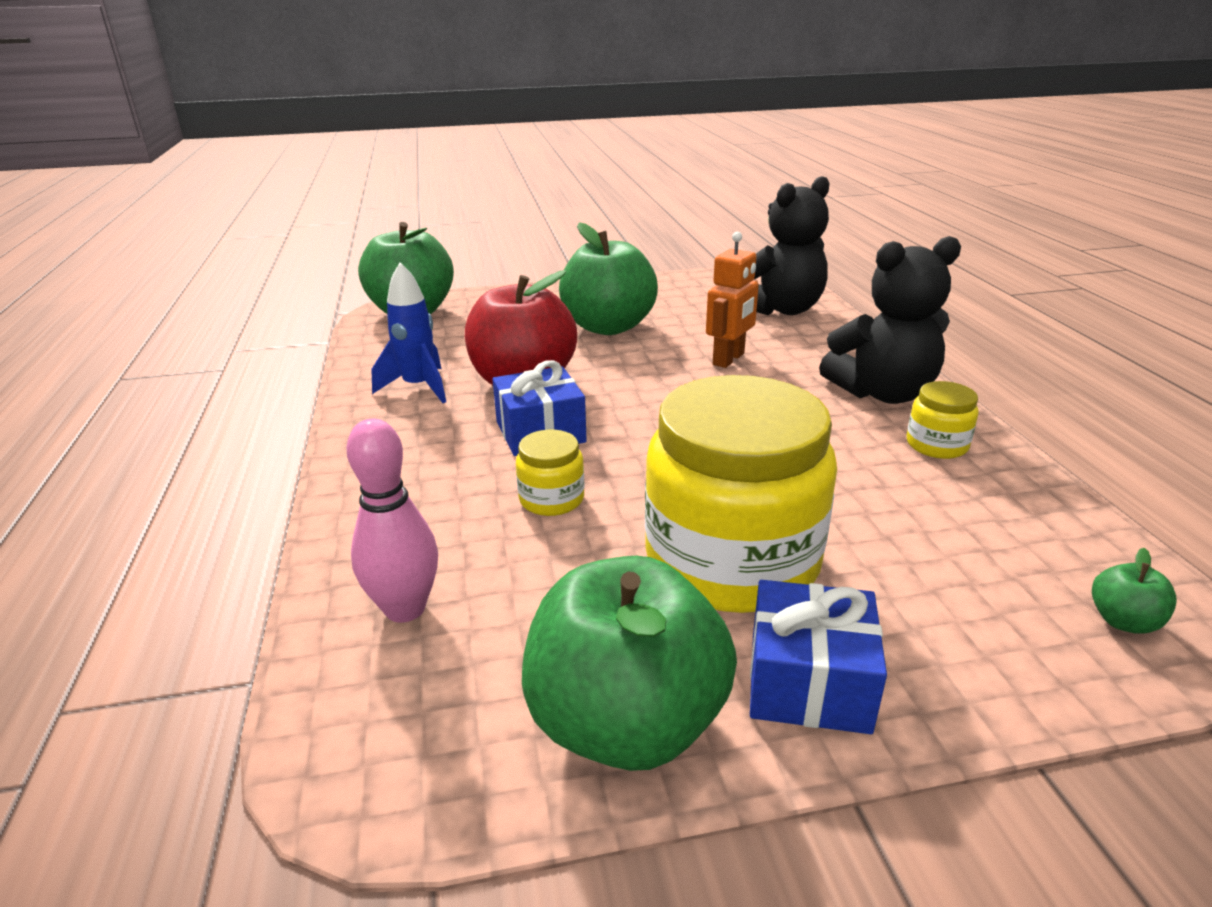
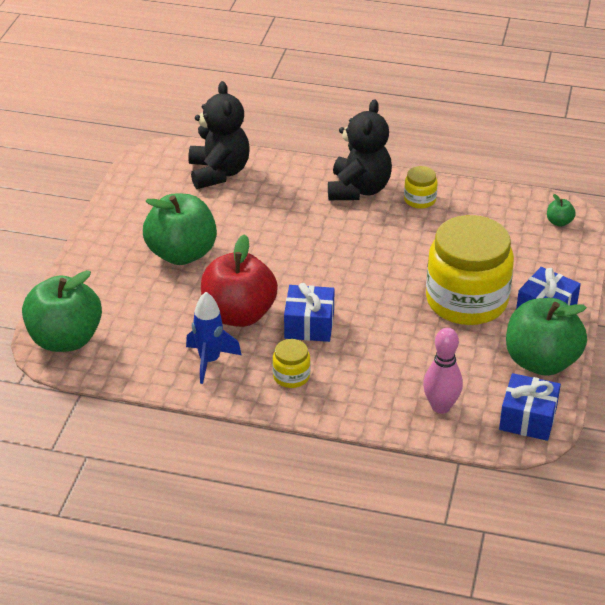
camera: 65 degrees left, 10 degrees up
(415, 754) = (528, 418): none -> blue gift
(551, 499) = (382, 339): yellow jar -> yellow jar (291, 376)
(729, 359) = (274, 223): orange robot -> none

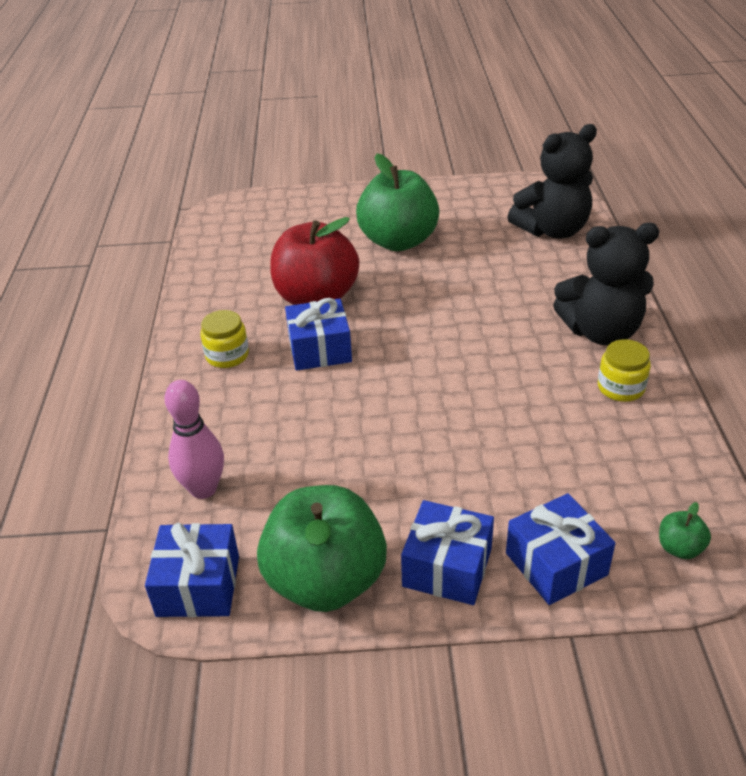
camera: 75 degrees right, 0 degrees up
(65, 339) = (240, 213): green apple -> none
(209, 361) = (235, 297): blue rocket -> none
(466, 301) = (427, 474): yellow jar -> none
(556, 269) = (556, 564): none -> blue gift

